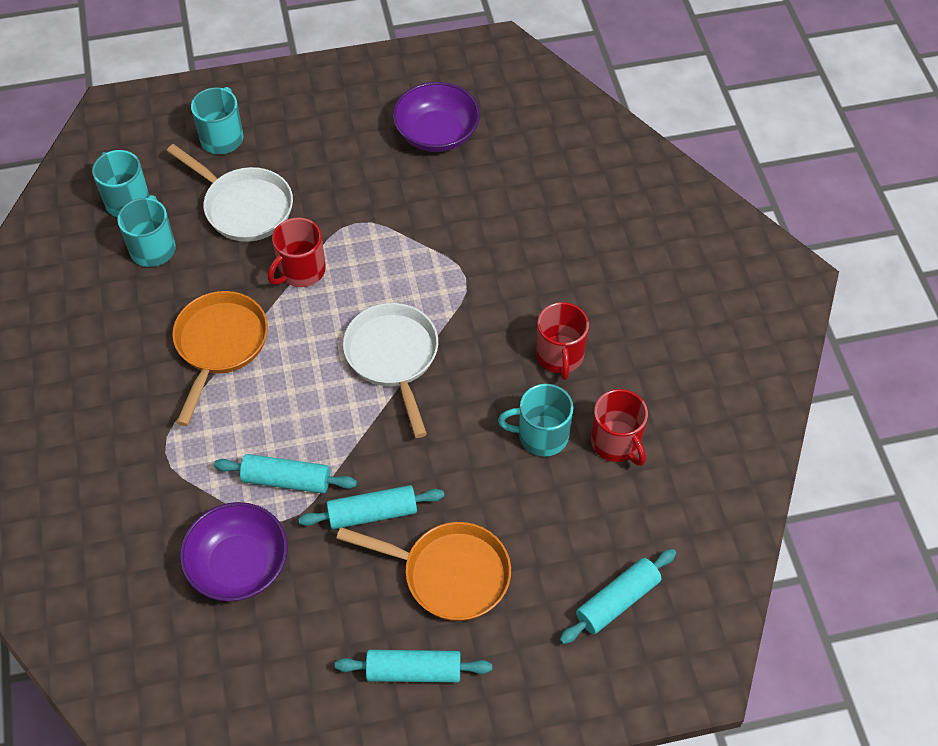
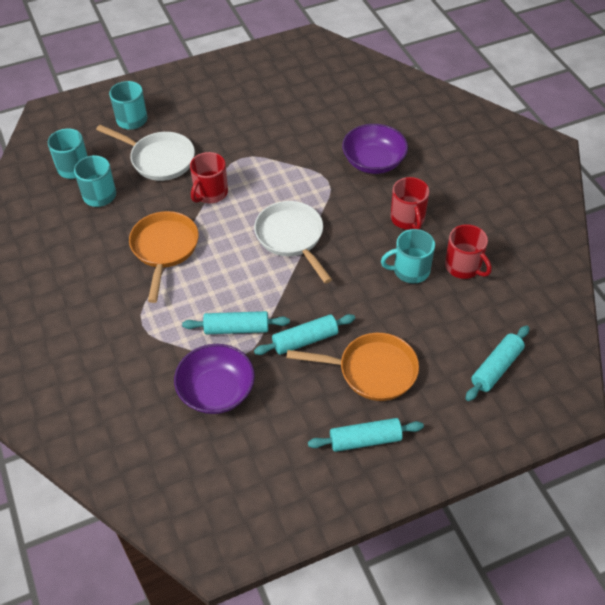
camera: 10 degrees left, 5 degrees down
(436, 134) = (282, 96): purple bowl -> purple bowl (373, 162)

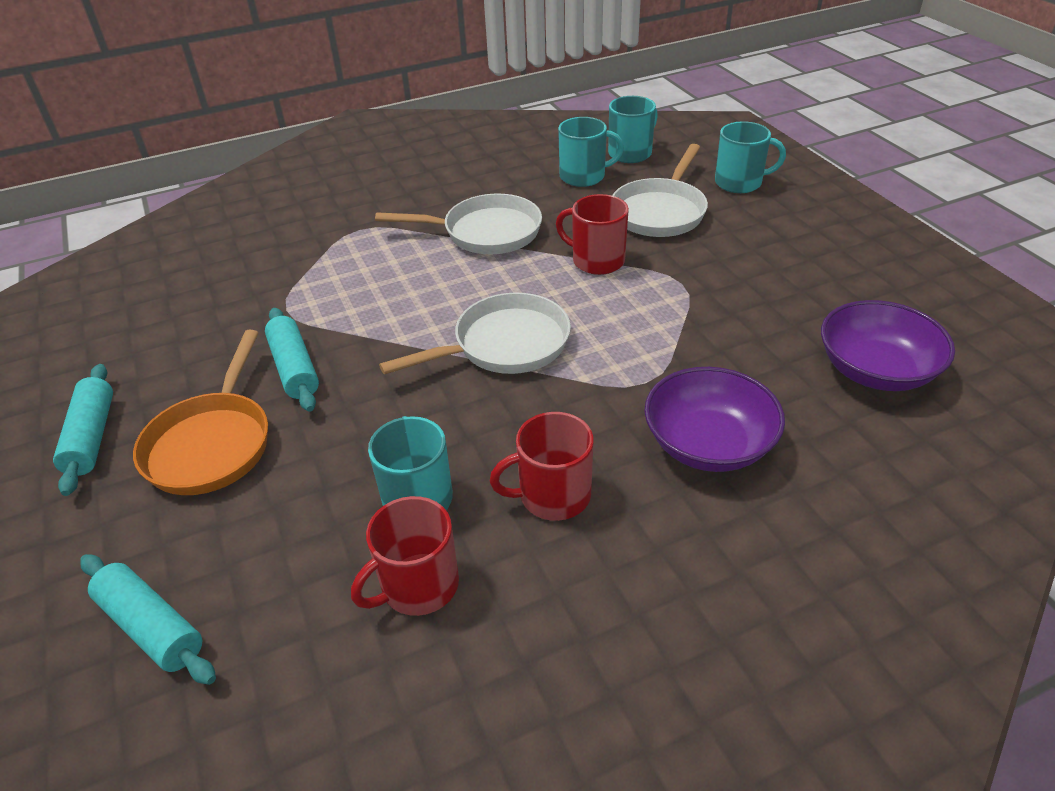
camera: 90 degrees right, 10 degrees down
(164, 249) = (485, 232): orange pan -> white pan
(216, 391) = (236, 293): purple bowl -> purple bowl (876, 370)
(236, 328) = (333, 303): turquoise rolling pin -> none

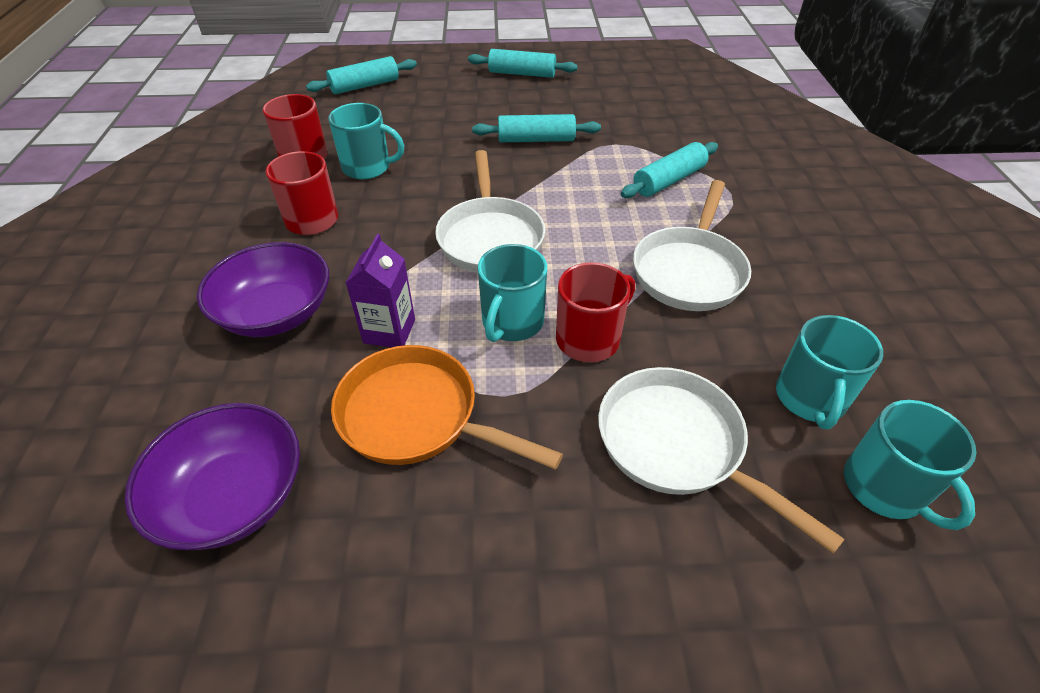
camera: 110 degrees right, 5 degrees up
(212, 444) = (482, 107): orange pan -> orange pan (416, 416)
(351, 263) = (668, 180): none -> turquoise rolling pin
(670, 360) = (389, 331): none -> purple carton
(739, 183) = (738, 605): turquoise mug -> turquoise mug (512, 322)

